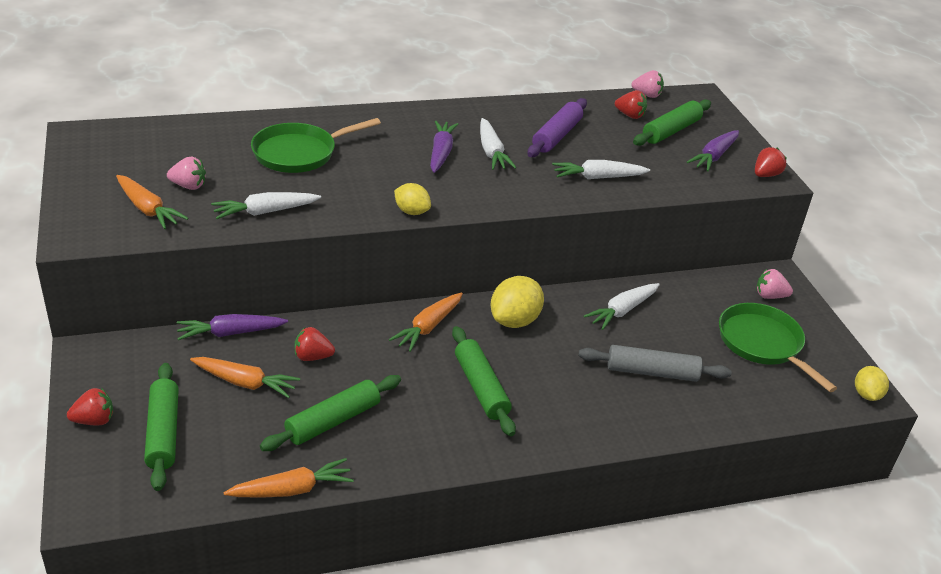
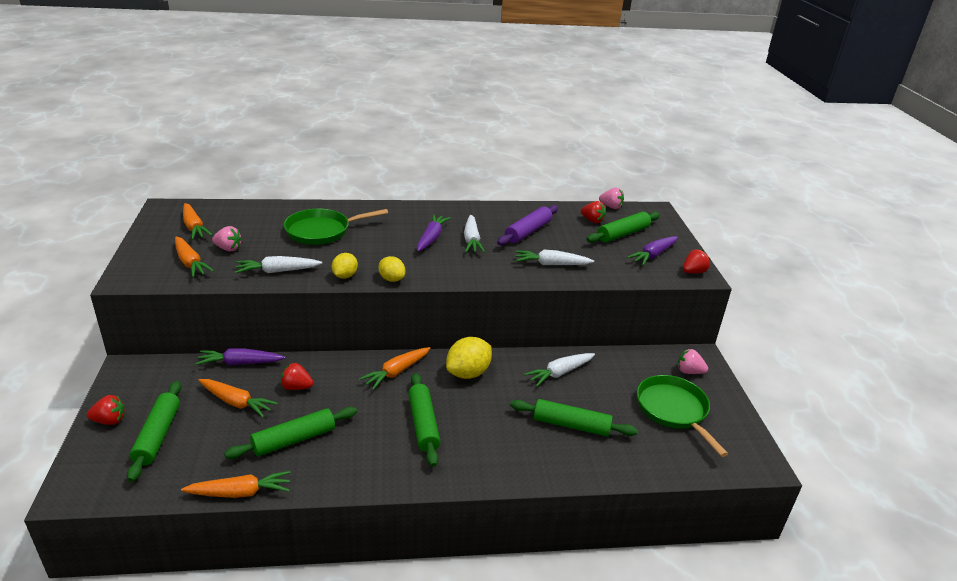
camera: 10 degrees right, 5 degrees down
(130, 160) = (194, 227): none -> orange carrot
(652, 372) = (571, 425): grey rolling pin -> green rolling pin
(866, 394) = (757, 462): yellow lemon -> yellow lemon (345, 276)

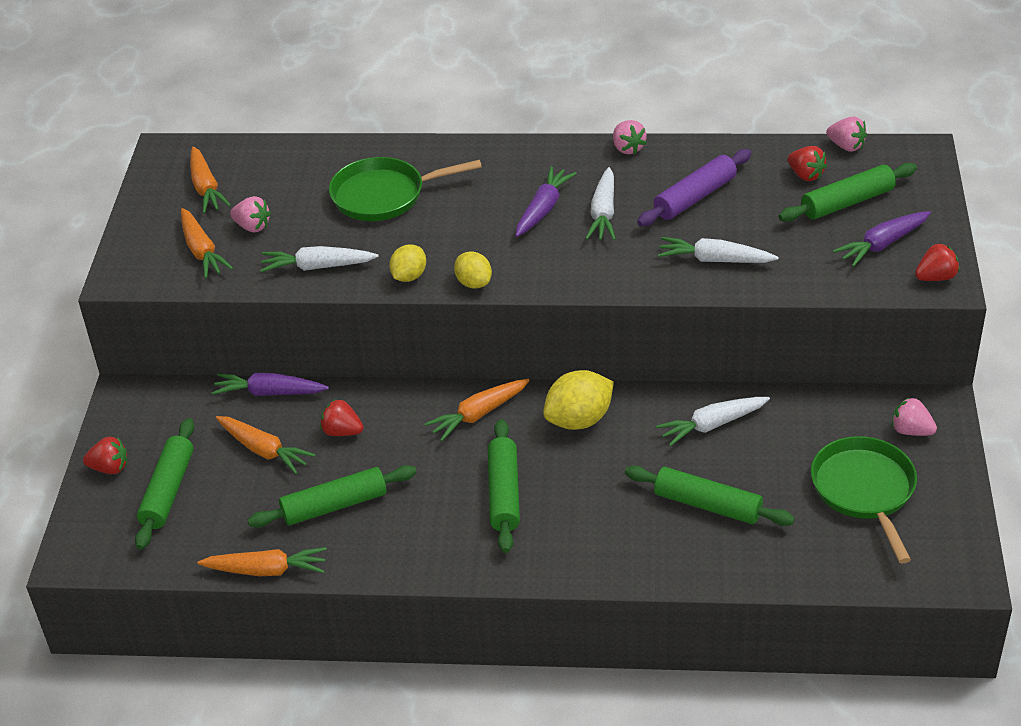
camera: 15 degrees right, 10 degrees up
(478, 207) = (627, 148): none -> pink strawberry

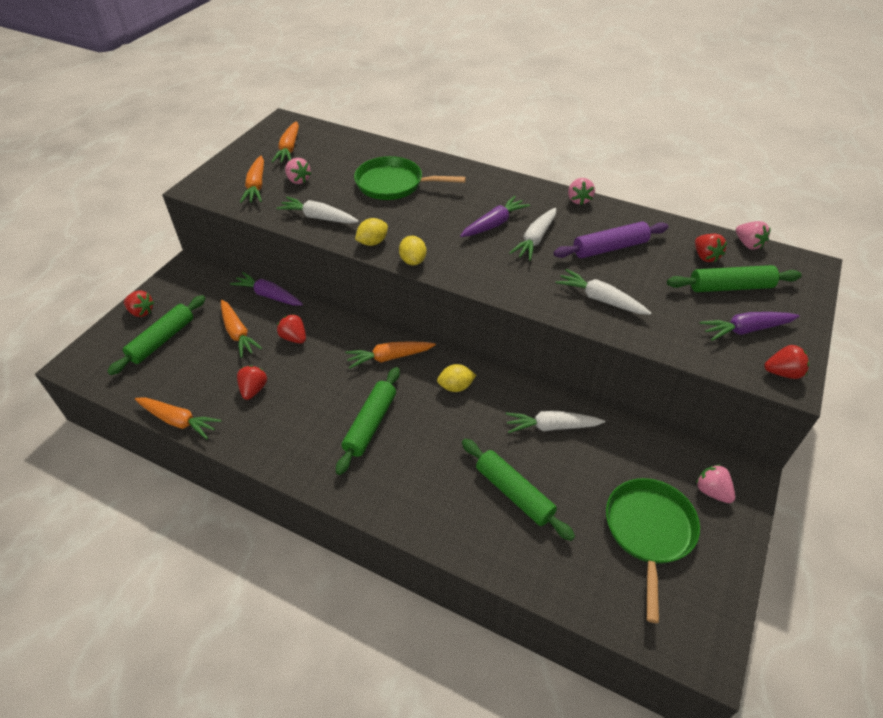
camera: 20 degrees right, 5 degrees up
(334, 505) = (253, 389): green rolling pin -> red strawberry
(579, 420) = (456, 386): yellow lemon -> yellow lemon, size x0.61

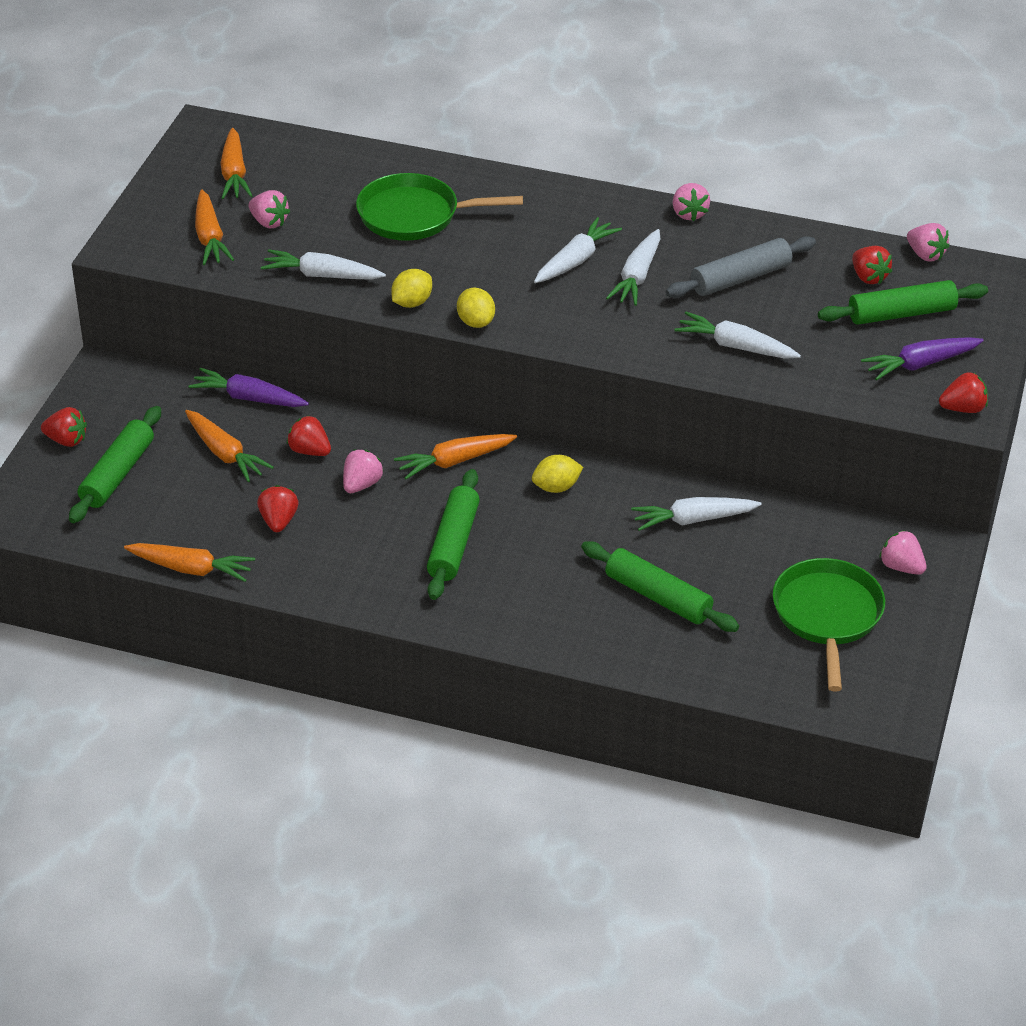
camera: 10 degrees left, 5 degrees down
(320, 367) = (361, 484): none -> pink strawberry
(494, 224) = (576, 260): purple carrot -> white carrot
(609, 248) = (740, 278): purple rolling pin -> grey rolling pin

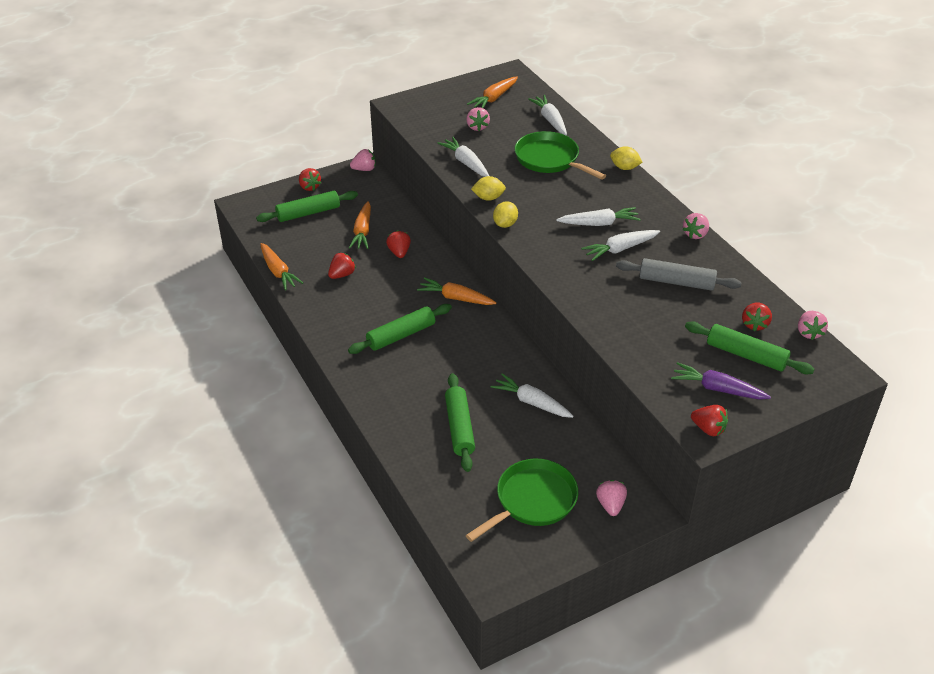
camera: 45 degrees right, 0 degrees up
(210, 237) = (442, 120): orange carrot -> none
(248, 398) = (407, 213): purple carrot -> none
(361, 484) = (400, 281): pink strawberry -> pink strawberry (364, 169)
(556, 487) = (486, 341): yellow lemon -> yellow lemon (624, 168)
(735, 346) = (622, 314): white carrot -> white carrot (550, 120)

